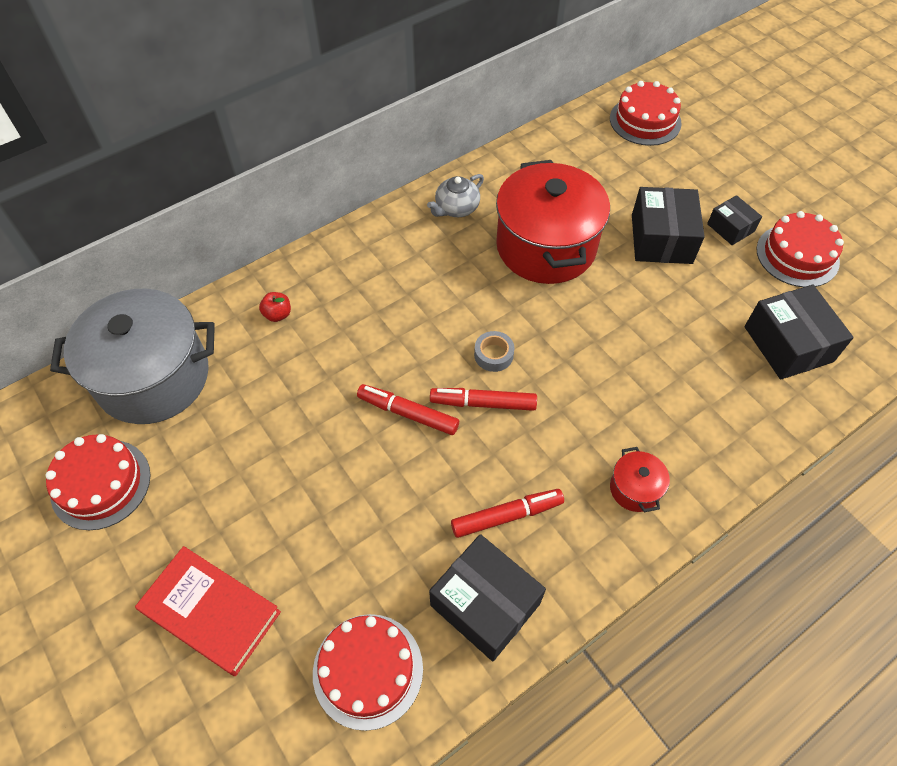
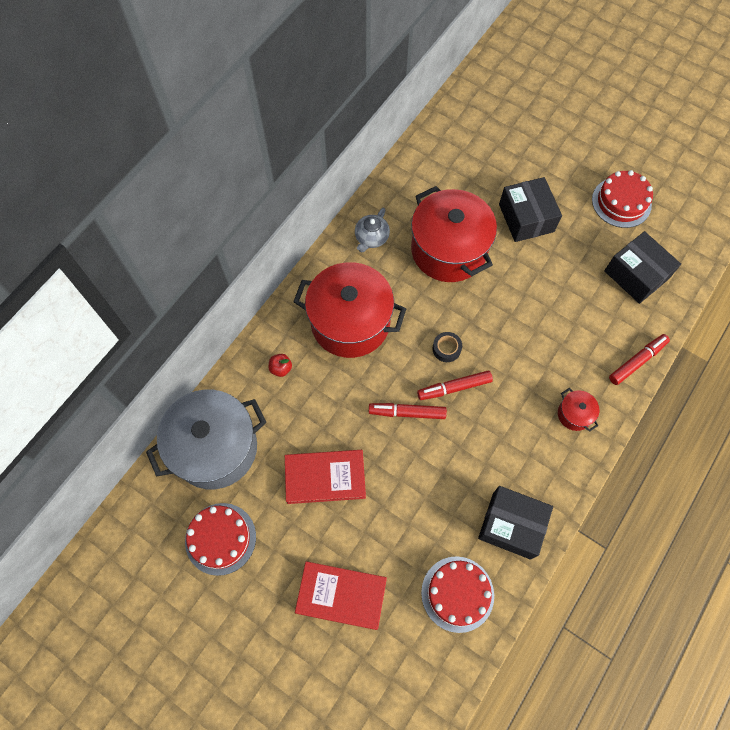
camera: 20 degrees left, 10 degrees up
(266, 456) = (325, 477): none -> red book
(386, 290) = (350, 322): none -> red pot
(493, 355) = (446, 349): grey tape -> black tape
(507, 516) = (501, 462): red marker -> red marker (637, 361)
(645, 121) = (479, 117): red cake -> none
(730, 228) = (570, 193): black box -> none

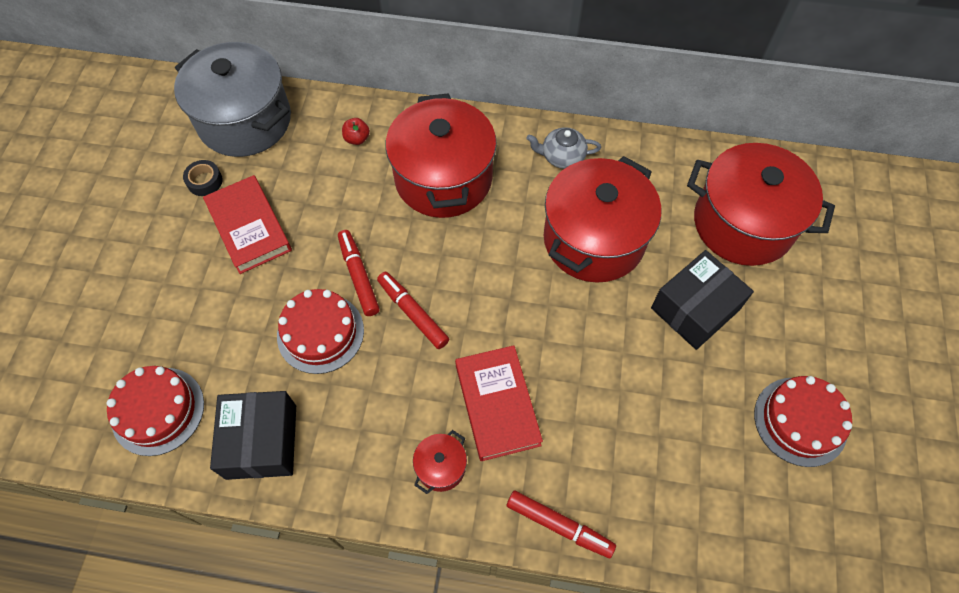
camera: 65 degrees right, 5 degrees down
(220, 538) = (151, 164): red cake -> red cake (320, 333)
(341, 596) = (122, 294): red book -> red book (497, 404)
(446, 349) = (459, 286): black tape -> black tape (205, 181)
(478, 160) = (743, 223): none -> red pot
(636, 275) = (695, 480): black box -> none

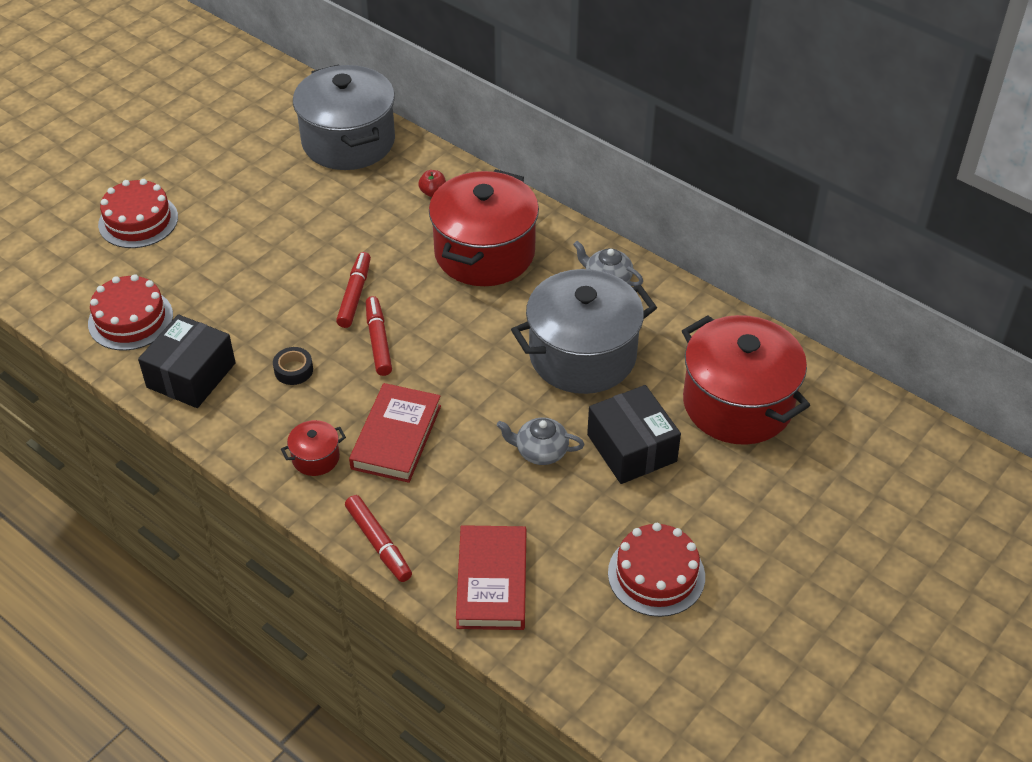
camera: 30 degrees right, 15 degrees down
(205, 181) = (282, 174): black tape -> black tape (293, 370)
(249, 227) = (293, 222): red book -> red book (492, 581)
(320, 333) = (292, 322): red cake -> red cake (138, 221)
(594, 239) = (582, 355): red pot -> grey pot
(627, 352) = (540, 451): none -> grey teapot
(695, 309) = (631, 448): black box -> black box turned 75 degrees clockwise

